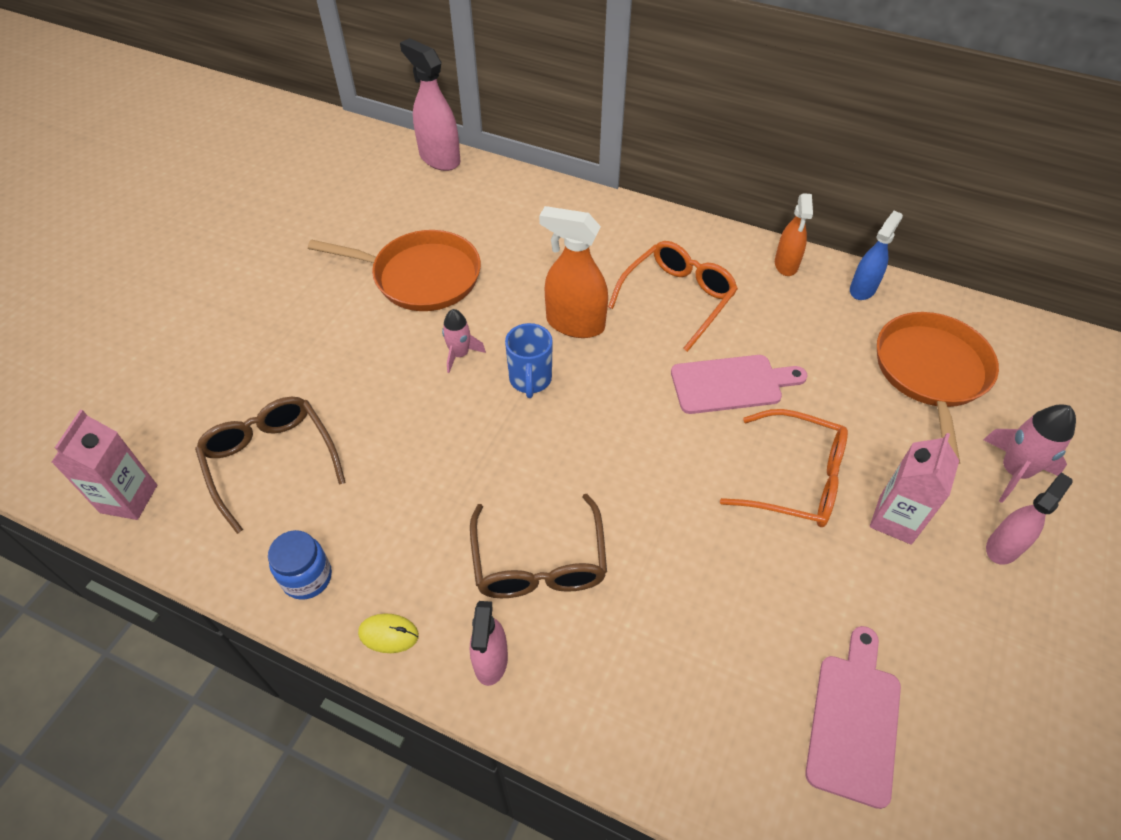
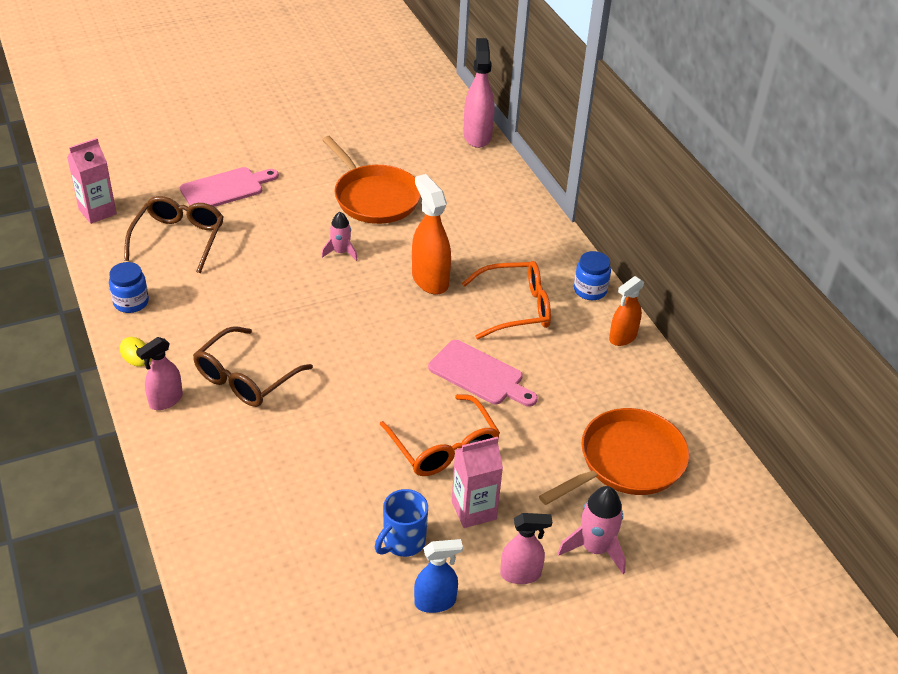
camera: 40 degrees right, 10 degrees down
(530, 380) = (362, 291): blue mug -> blue mug (403, 542)
(710, 240) = (590, 290): none -> blue jar
(854, 720) = (304, 569): pink cutting board -> pink cutting board (226, 188)
(862, 289) = (657, 386): blue spray bottle -> blue spray bottle (435, 602)

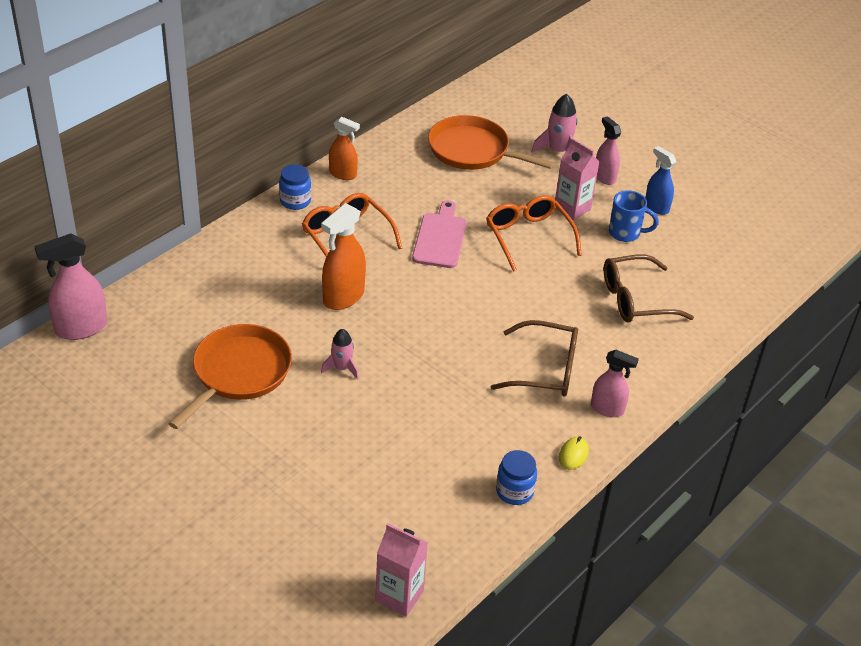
camera: 115 degrees left, 0 degrees up
(179, 239) = (399, 500): brown glasses -> brown glasses (636, 299)
(226, 188) = (291, 499): pink cutting board -> none
(444, 447) = (528, 237): orange glasses -> orange glasses turned 60 degrees counterclockwise

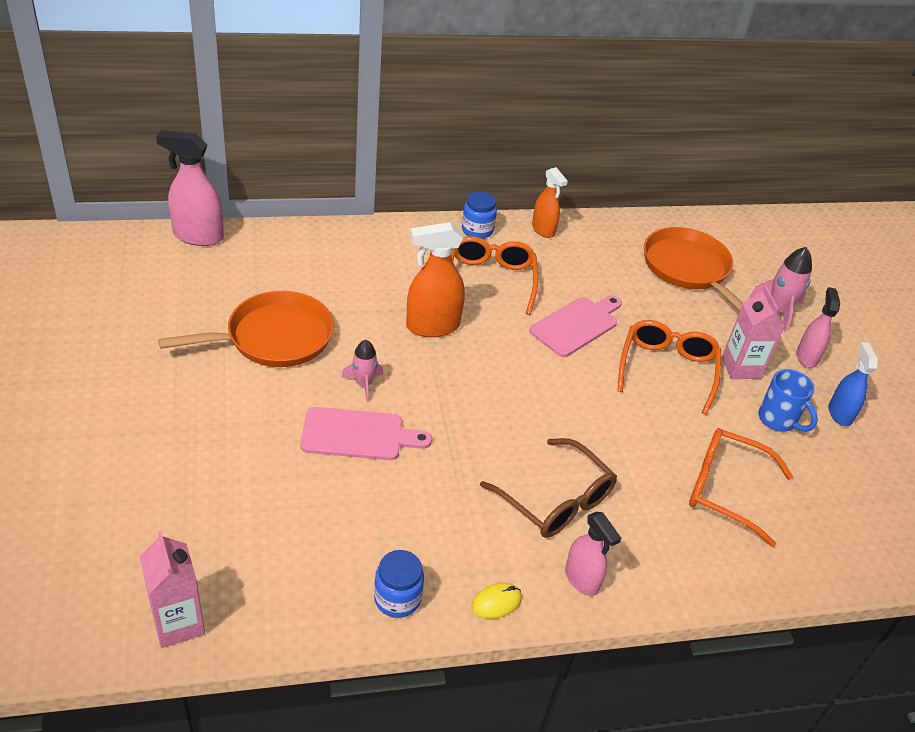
camera: 35 degrees right, 0 degrees up
(377, 405) = (358, 435): none -> pink cutting board
(636, 299) = (725, 489): brown glasses -> orange glasses

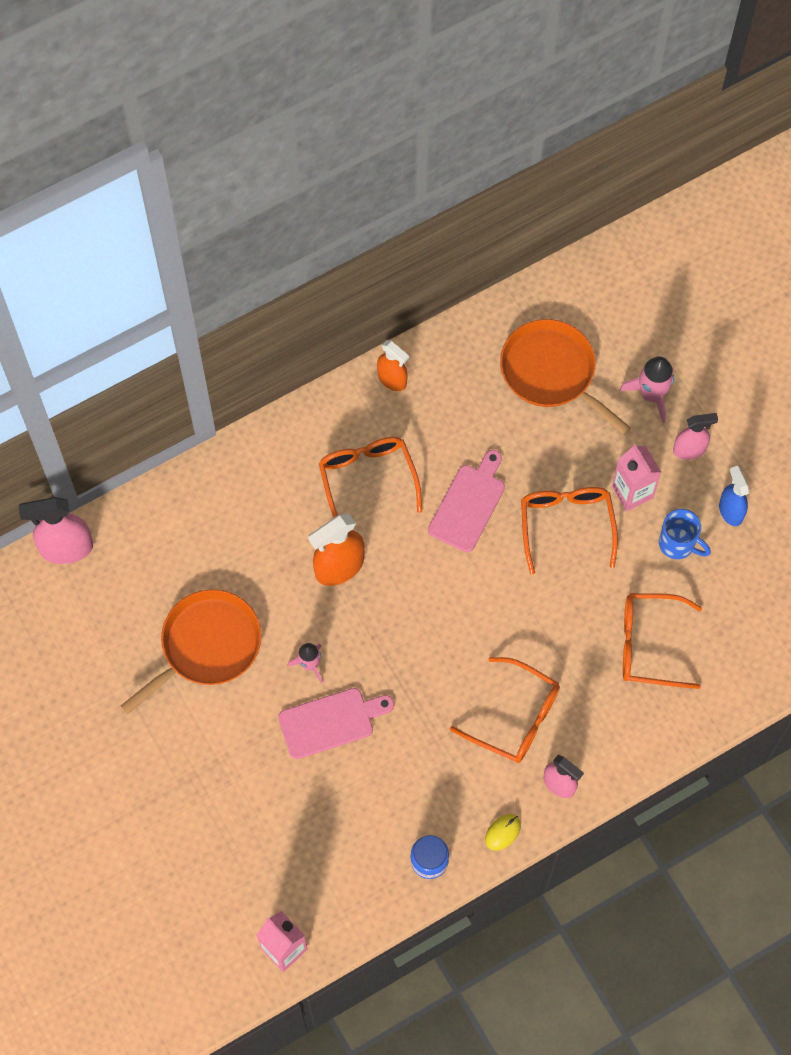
camera: 15 degrees left, 25 degrees up
(477, 230) = (327, 411): blue jar -> none
(555, 500) = (515, 717): brown glasses -> orange glasses
(806, 357) = (689, 449): pink spray bottle -> pink spray bottle turned 90 degrees clockwise

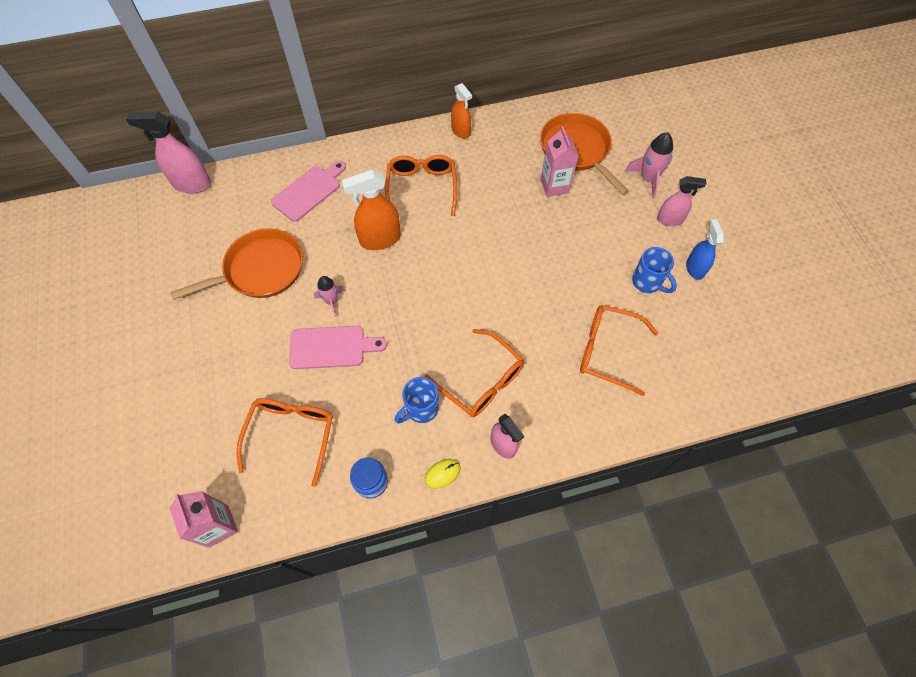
camera: 15 degrees right, 5 degrees down
(457, 768) = (421, 409): none -> blue mug
(468, 504) = (491, 219): pink cutting board -> pink cutting board (309, 191)
(566, 525) = (561, 249): orange glasses -> orange glasses (291, 435)
(632, 492) = (618, 238): pink carton -> pink carton (554, 186)

